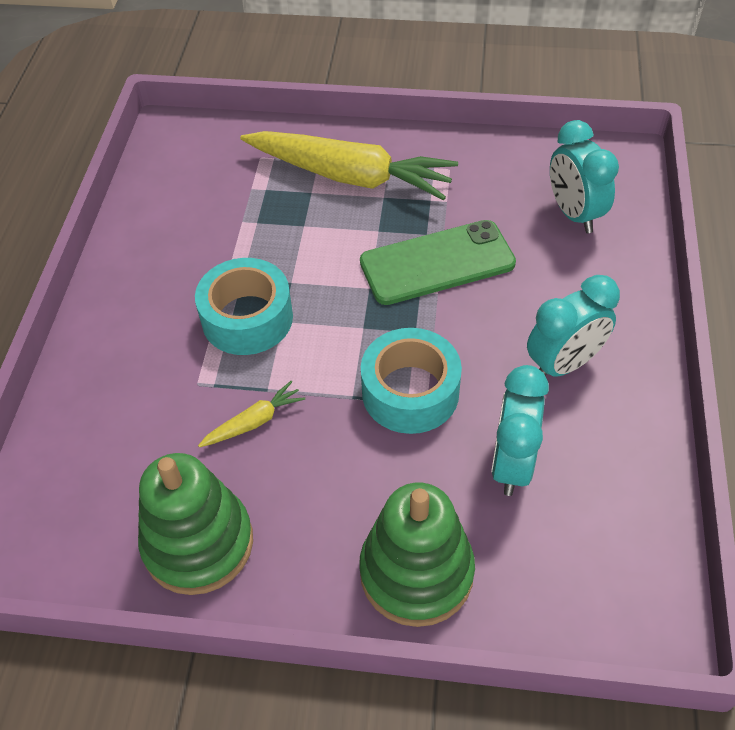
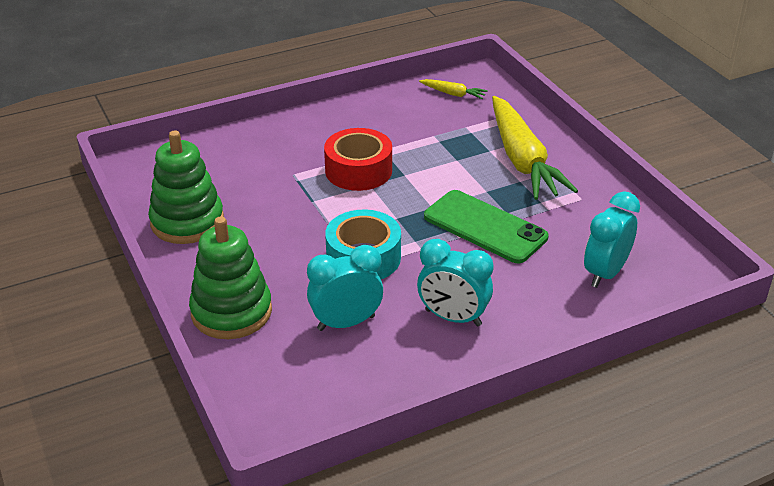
camera: 55 degrees right, 15 degrees down
(247, 318) = (358, 170): turquoise tape -> red tape
(254, 422) = (284, 206): yellow carrot -> yellow carrot (453, 94)

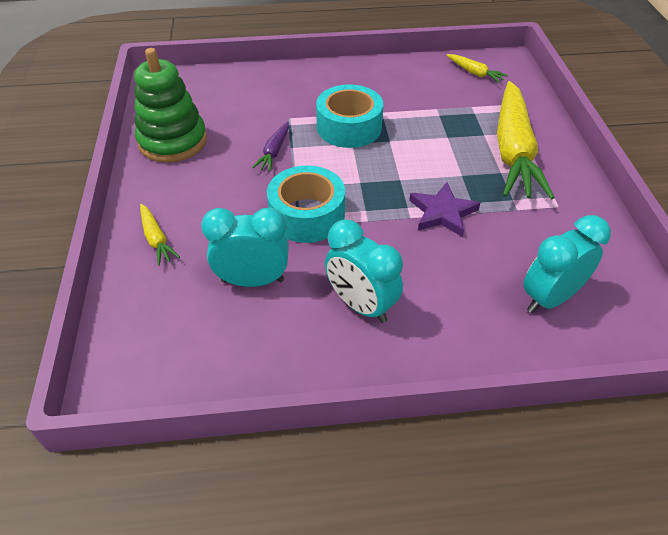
camera: 20 degrees right, 10 degrees up
(231, 312) = (156, 239): green stacking toy -> yellow carrot
(298, 209) = (274, 152): none -> purple carrot
(358, 170) = (349, 127): red tape -> turquoise tape
(485, 227) = (442, 212): green phone -> purple star

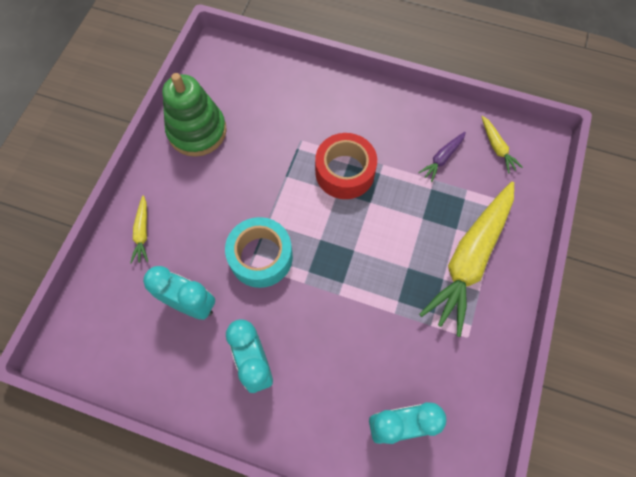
camera: 25 degrees right, 20 degrees up
(274, 152) = (269, 176): purple carrot -> purple carrot (442, 158)
(349, 127) = (345, 172): turquoise tape -> red tape
(442, 212) = (367, 301): purple star -> none

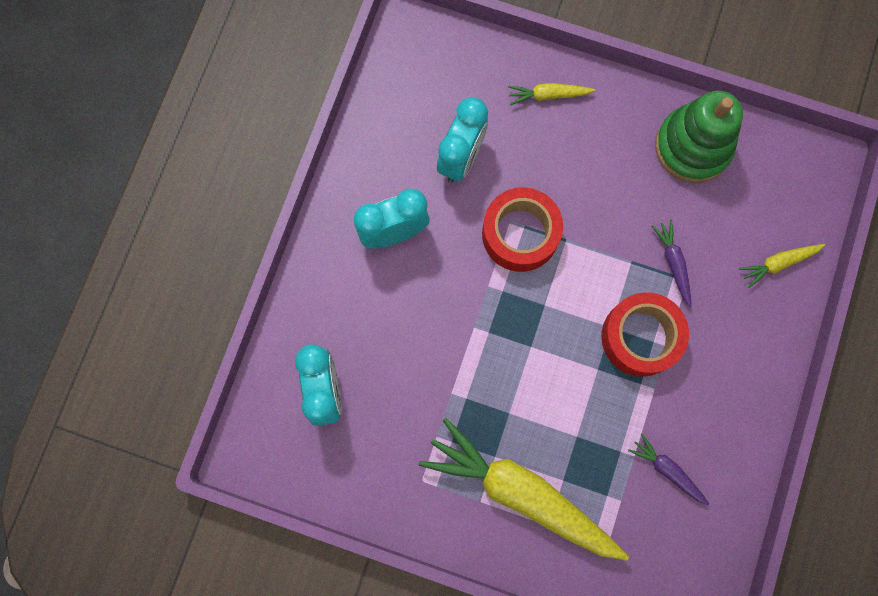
camera: 90 degrees right, 10 degrees up
(261, 257) = (520, 234): turquoise tape -> red tape
(288, 148) = (673, 263): none -> purple carrot
(497, 147) = (688, 550): yellow carrot -> yellow carrot (778, 263)

